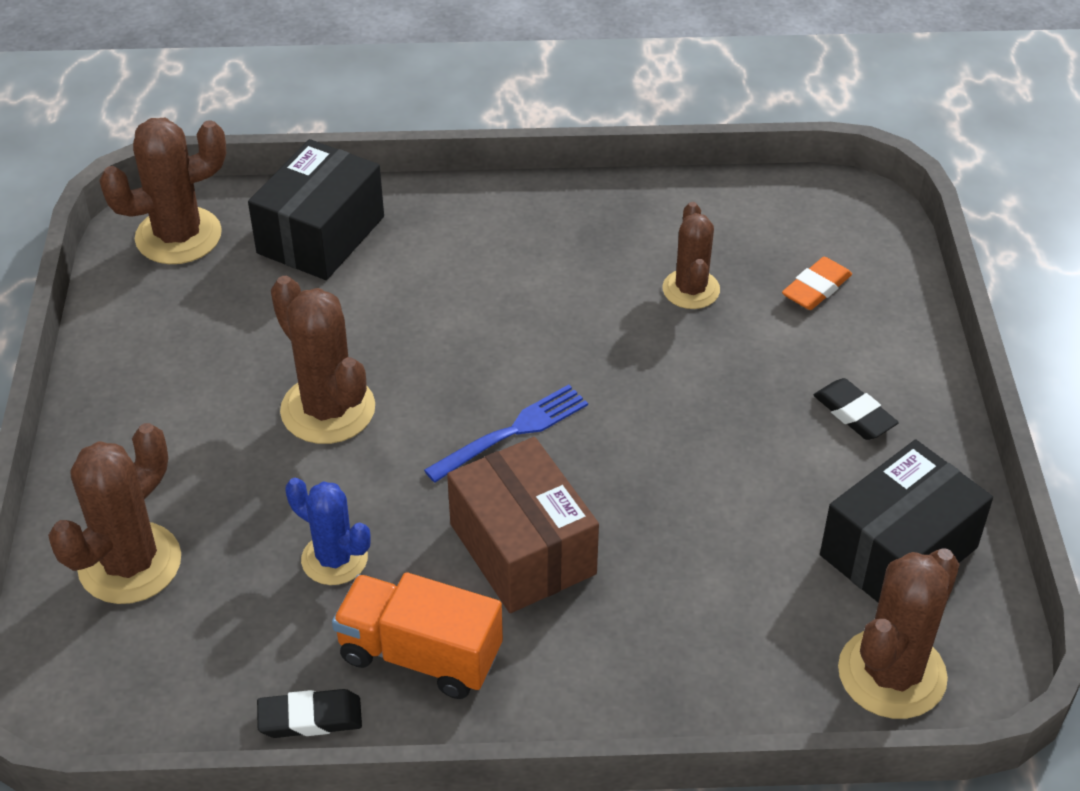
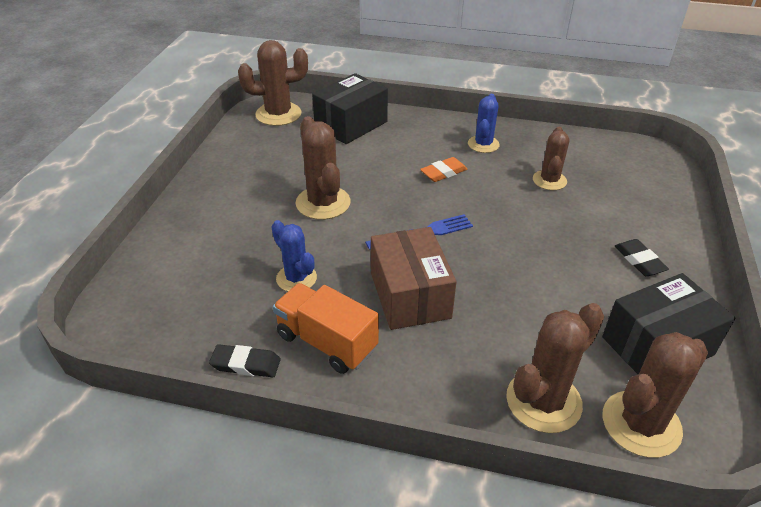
camera: 15 degrees right, 5 degrees down
(130, 563) = (182, 258): brown cactus -> brown cactus (543, 401)
(565, 235) = (483, 144): none -> blue cactus
(816, 288) = (626, 192): orange eraser -> orange eraser (443, 172)

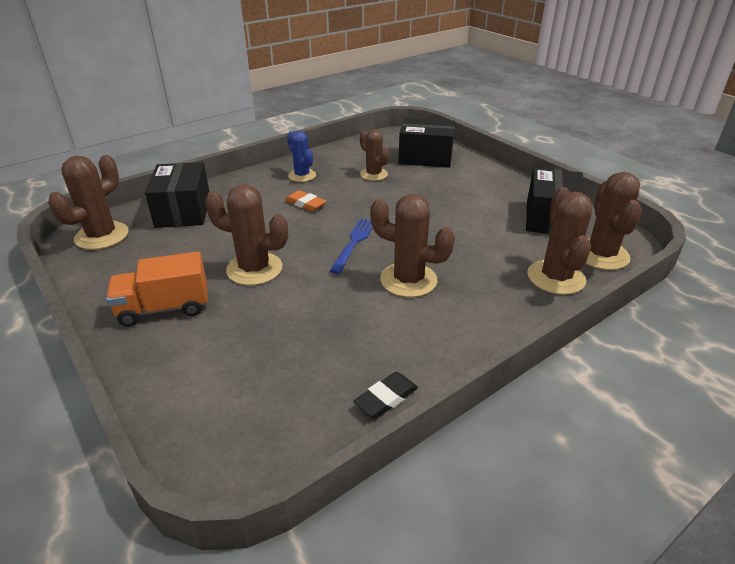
camera: 50 degrees left, 5 degrees down
(296, 278) = (322, 324): blue cactus -> none
(326, 342) = (410, 342): orange truck -> orange truck (164, 308)
(410, 295) = (408, 280): brown box -> brown cactus
(443, 172) = (305, 204): orange eraser -> orange eraser turned 60 degrees counterclockwise
(636, 193) = (425, 157): none -> black box
(639, 260) = (480, 187): black eraser -> none

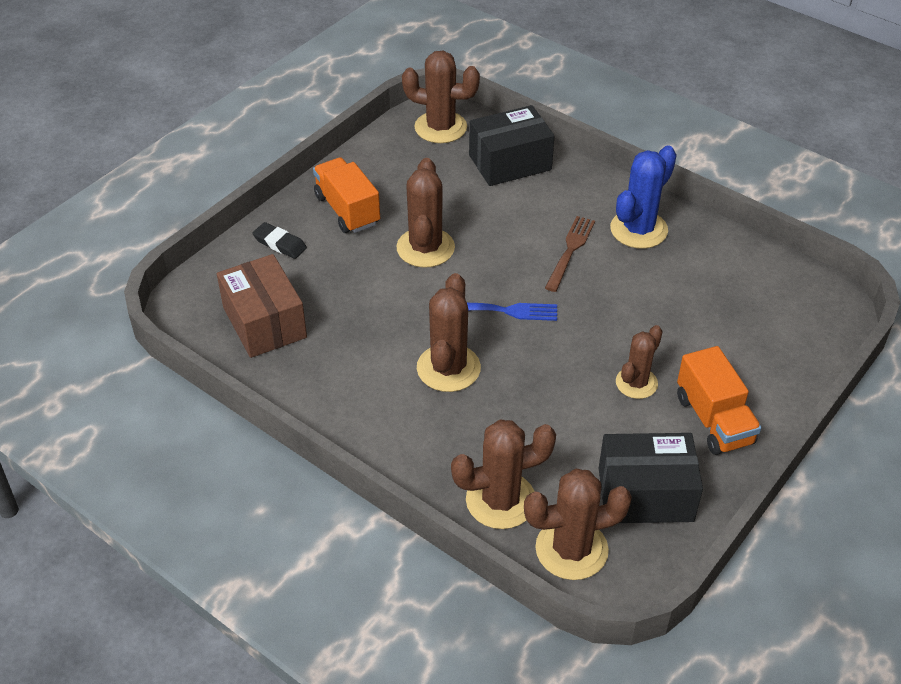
camera: 75 degrees right, 10 degrees up
(295, 395) = (264, 322): none -> brown box
(302, 175) = (638, 229): blue cactus -> blue cactus, size x1.54
(305, 204) = (570, 251): orange eraser -> brown fork
(373, 174) = (678, 295): brown cactus -> brown cactus (636, 383)
(386, 398) = (273, 380): black eraser -> black eraser (280, 244)
(425, 157) = (764, 340): black box -> none
(488, 184) = (714, 420): none -> orange truck

